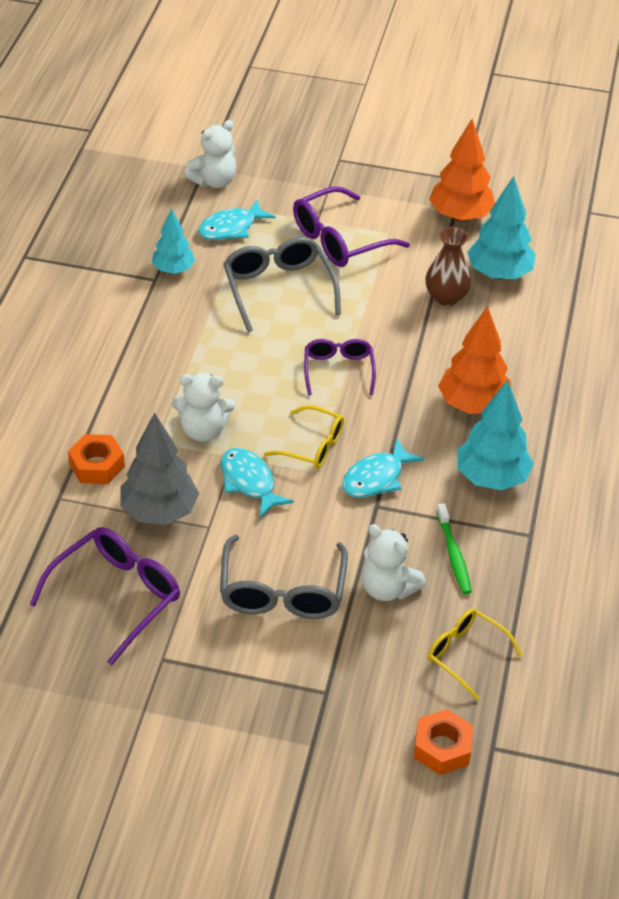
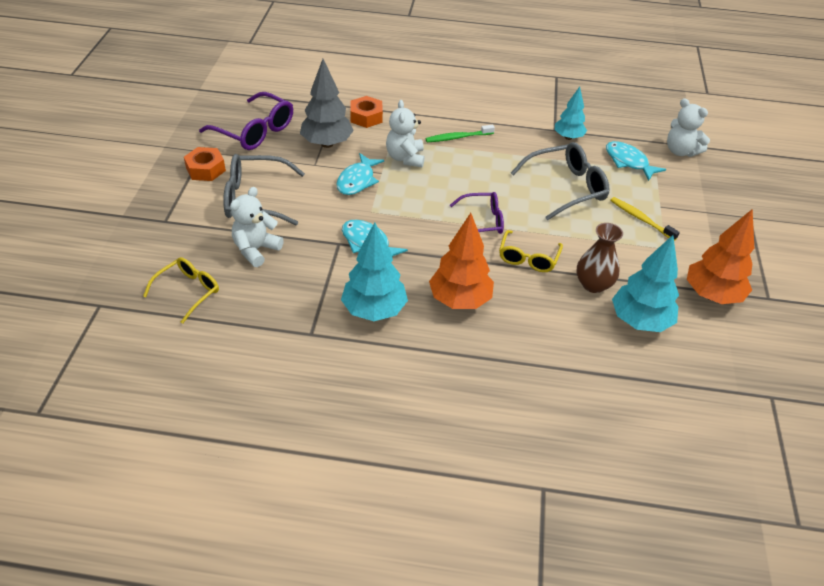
camera: 85 degrees right, 0 degrees up
(249, 482) = (357, 180): turquoise fish -> turquoise fish turned 150 degrees clockwise
(313, 446) = (397, 209): yellow glasses -> yellow glasses (528, 258)
(339, 240) = (641, 219): purple glasses -> yellow toothbrush
(442, 748) = (105, 278): orange nut -> orange nut (206, 169)
(453, 554) = (289, 286): green toothbrush -> green toothbrush (458, 137)

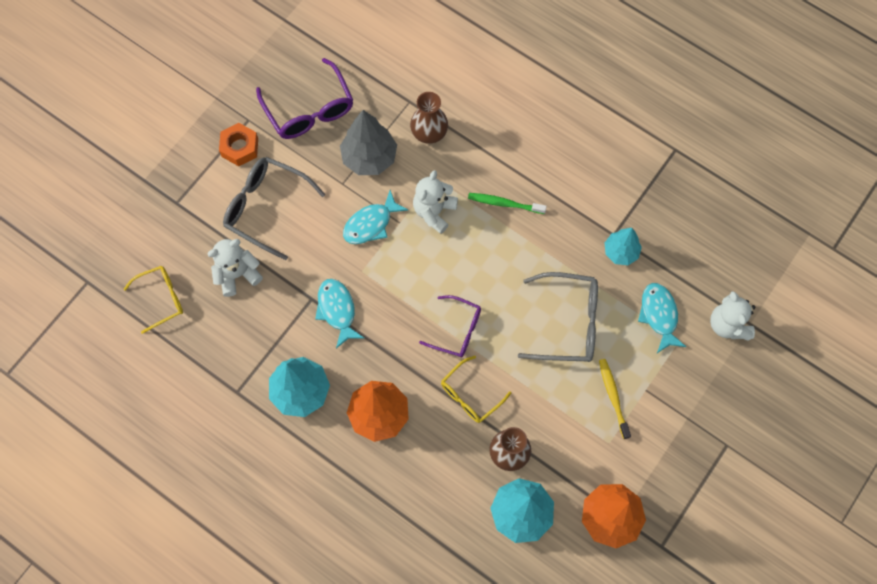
camera: 30 degrees right, 25 degrees up
(366, 117) = (429, 133): orange nut -> brown vase

